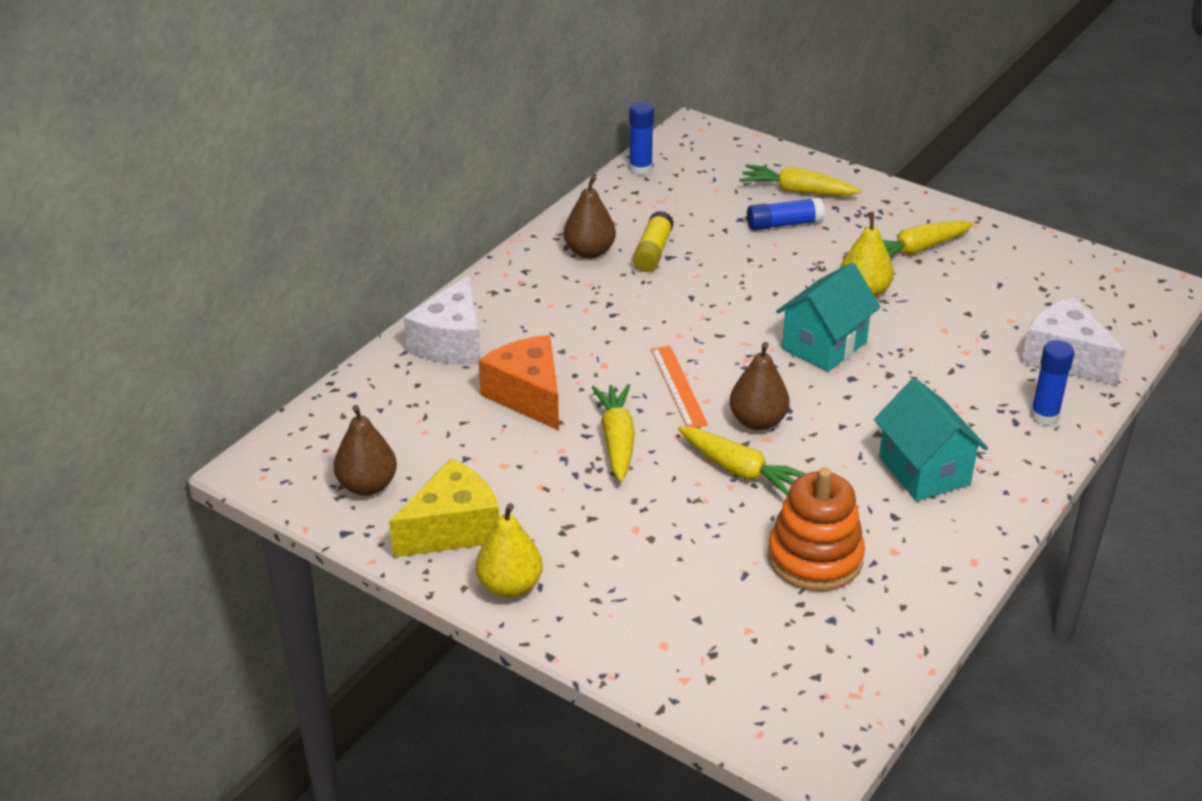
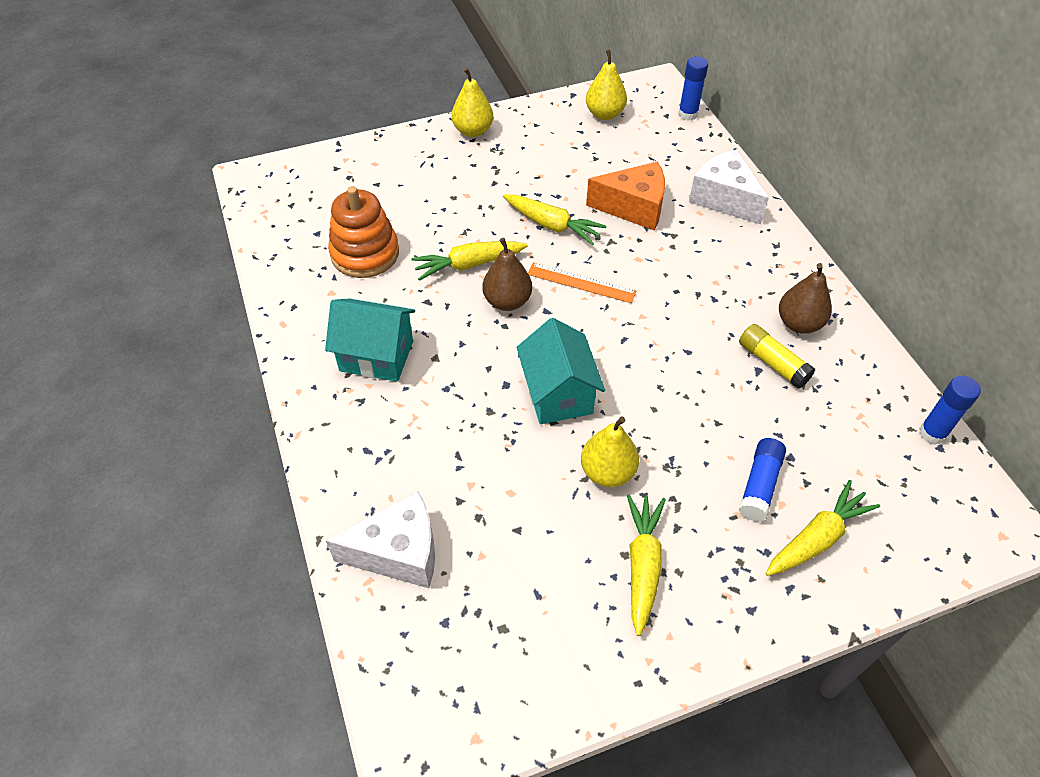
camera: 125 degrees right, 15 degrees up
(367, 485) = (604, 114): brown pear -> yellow pear
(452, 529) = (538, 129): yellow cheese -> none
(1044, 416) = (353, 474): blue glue stick -> blue glue stick (688, 114)

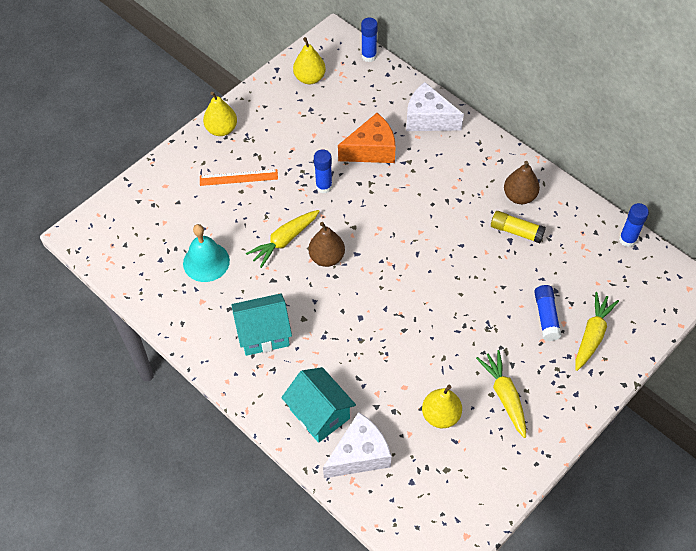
camera: 25 degrees left, 5 degrees up
(365, 253) = (206, 262): orange stacking toy -> turquoise bell
(552, 225) = (324, 186): yellow carrot -> blue glue stick
(558, 394) = (397, 309): turquoise house -> turquoise house (319, 414)
(581, 283) = (368, 223): orange ruler -> orange ruler (238, 177)
(607, 472) = (454, 348): yellow pear -> yellow pear (440, 415)

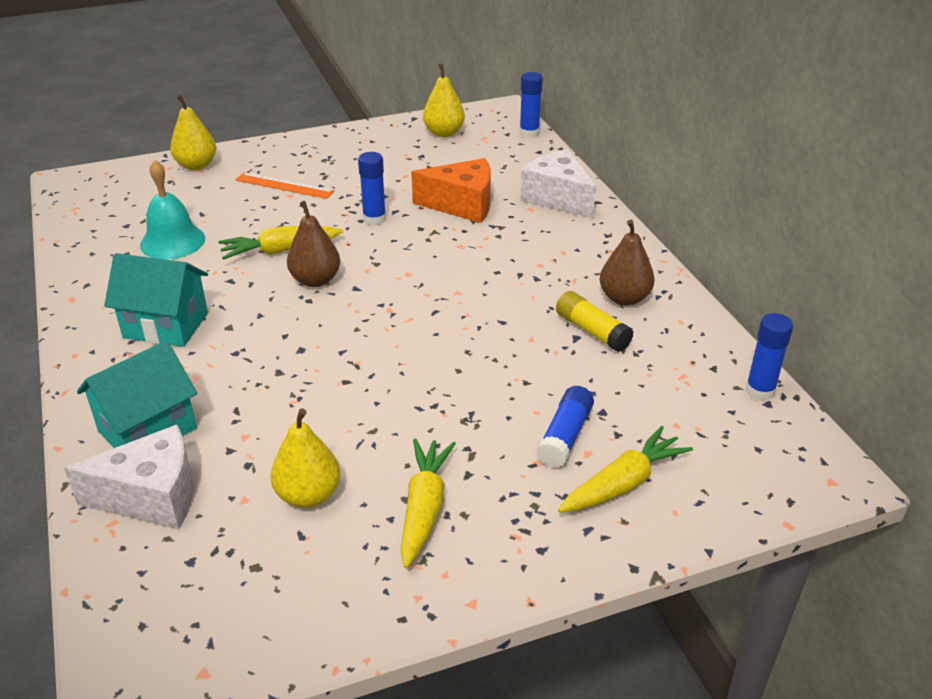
camera: 25 degrees right, 20 degrees down
(221, 129) = (306, 145): yellow pear -> yellow pear (196, 165)
(319, 414) = (147, 429): turquoise house -> turquoise house turned 60 degrees clockwise

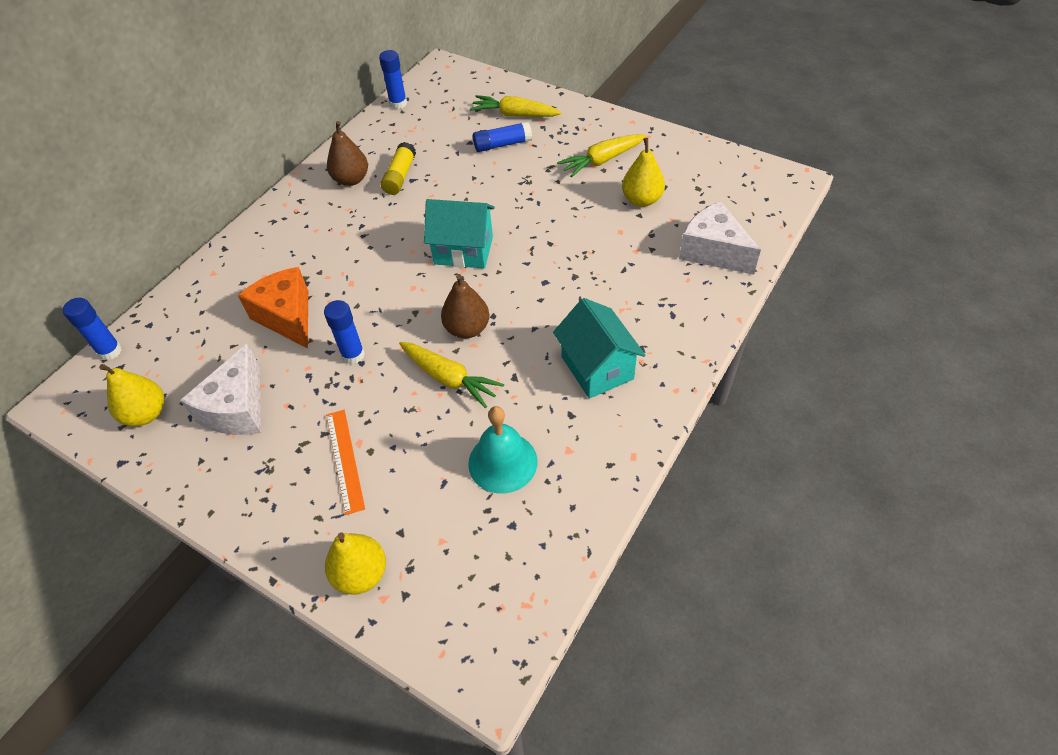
camera: 125 degrees left, 15 degrees up
(147, 429) = (681, 293): turquoise house -> turquoise house (463, 250)
(557, 198) = (234, 270): white cheese -> white cheese (237, 408)

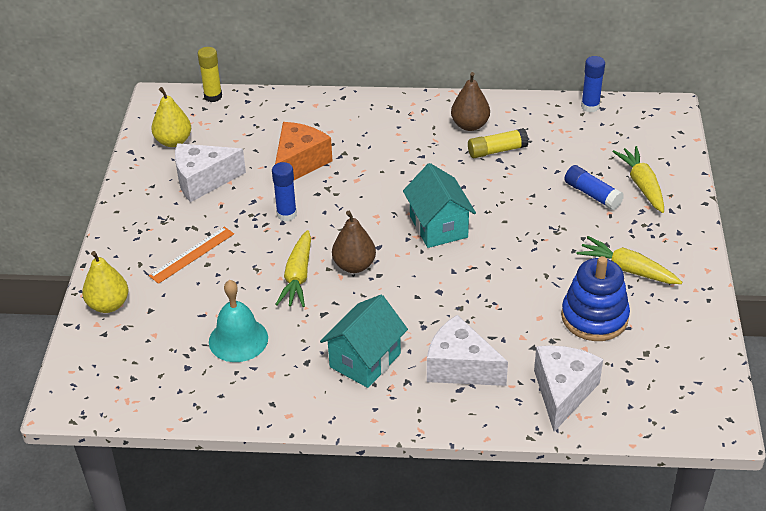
camera: 60 degrees right, 10 degrees down
(110, 351) = (213, 96): blue glue stick -> yellow glue stick
(642, 200) = (594, 317): yellow pear -> blue stacking toy
(647, 304) = (460, 367): none -> white cheese

